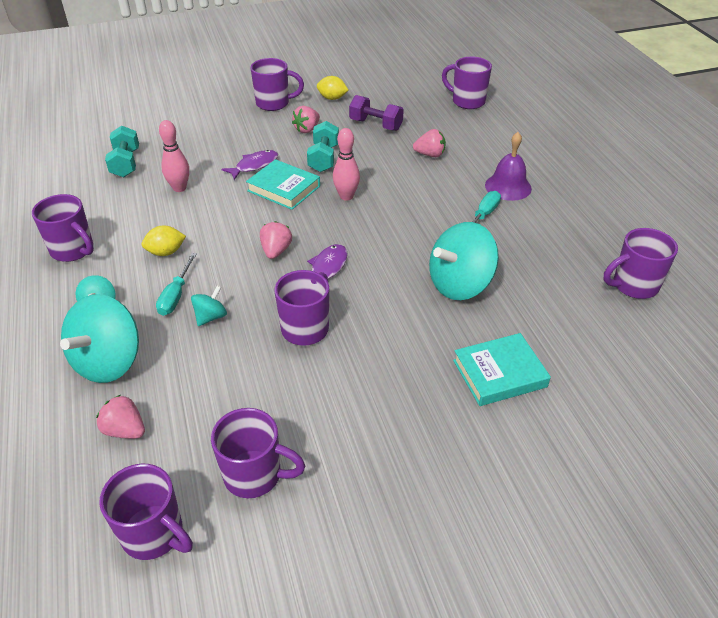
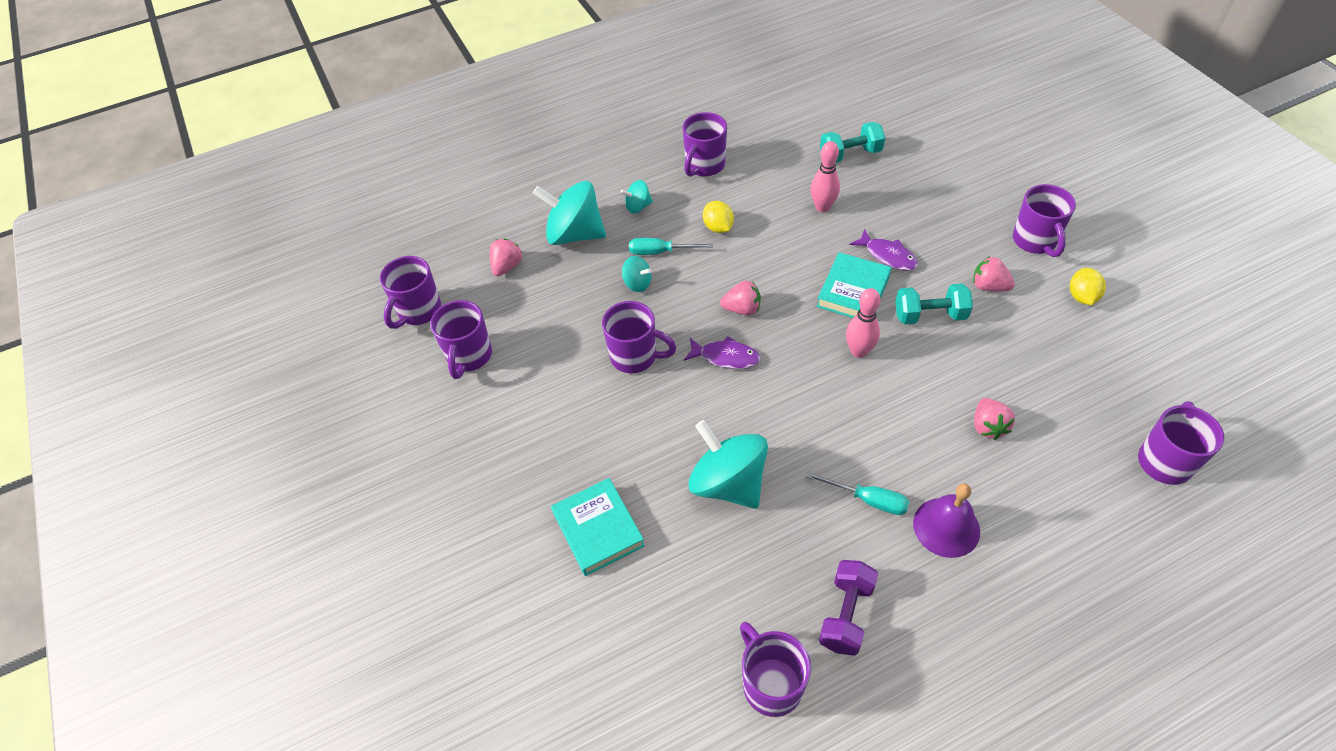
camera: 85 degrees right, 10 degrees up
(375, 125) = (1035, 355): purple dumbbell -> purple dumbbell (845, 614)

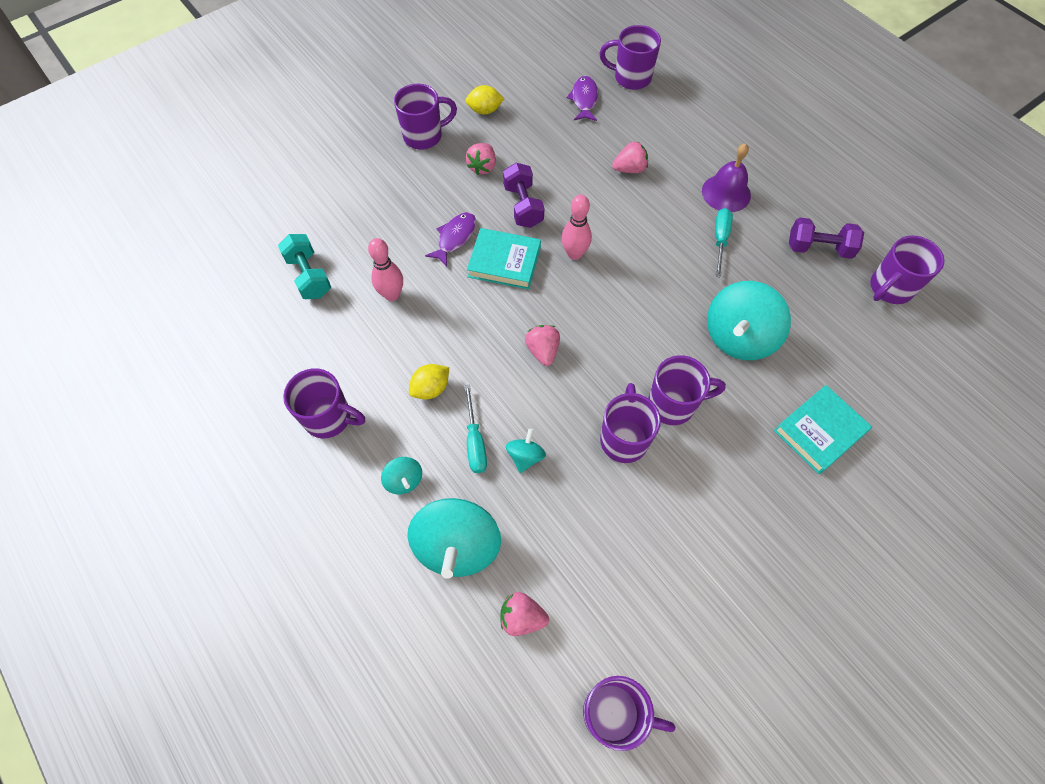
camera: 105 degrees left, 10 degrees up
(469, 356) = (666, 620): purple mug -> purple mug (673, 404)
(726, 357) = (605, 357): purple fish -> purple fish (584, 99)
(930, 315) = (523, 206): turquoise dumbbell -> purple dumbbell

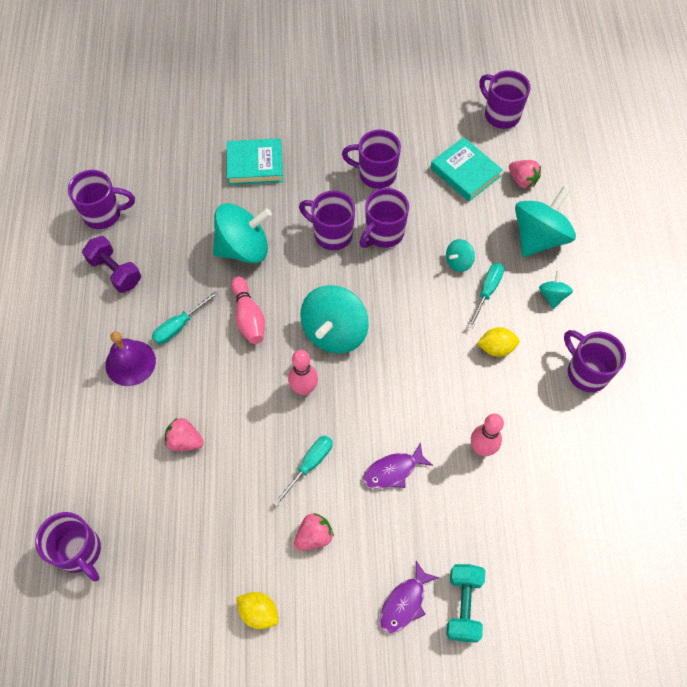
camera: 145 degrees left, 0 degrees up
(309, 276) = (546, 515): turquoise dumbbell -> turquoise dumbbell (463, 605)
(424, 136) = (344, 619): purple mug -> purple mug (376, 174)
(504, 262) = (367, 419): turquoise book -> turquoise book (465, 172)
(523, 206) = (309, 465): purple dumbbell -> turquoise screwdriver
(543, 351) = (392, 325): pink strawberry -> none
(584, 99) = (150, 555): purple fish -> purple fish (404, 603)
(589, 313) = (334, 332): none -> turquoise spinning top
(672, 280) = (248, 317): none -> pink bowling pin

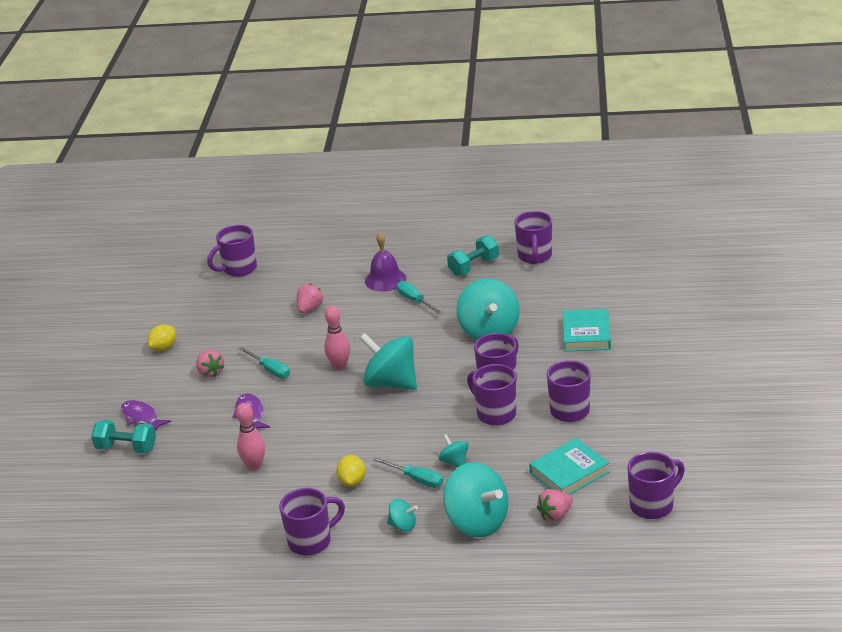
camera: 100 degrees right, 30 degrees down
(115, 272) = (474, 266): purple dumbbell -> turquoise dumbbell
(248, 317) = (416, 336): pink bowling pin -> none

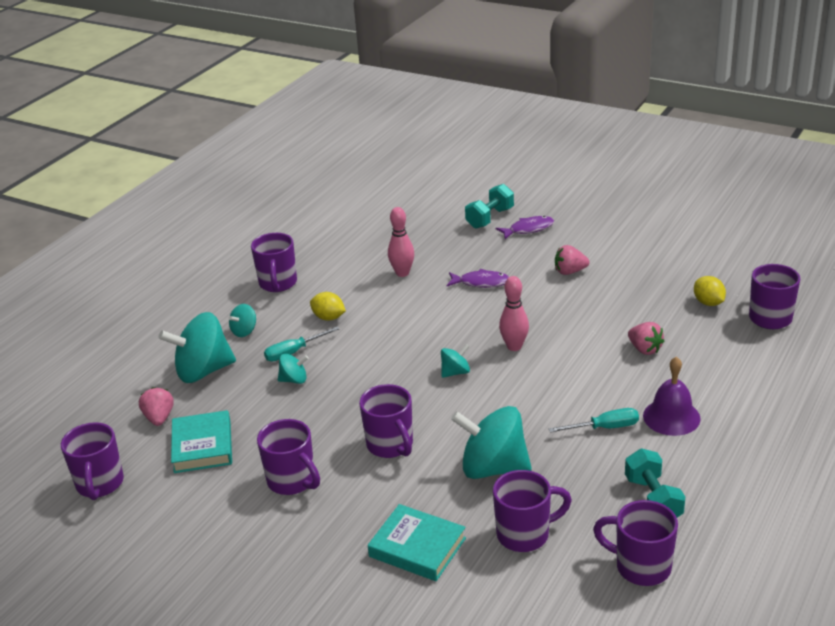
camera: 115 degrees right, 0 degrees up
(164, 347) = (636, 252): yellow lemon -> yellow lemon (708, 303)
(270, 370) = (545, 304): turquoise screwdriver -> none
(391, 383) = (455, 372): turquoise spinning top -> turquoise spinning top, size x0.48
(495, 413) = (339, 426): purple mug -> purple mug (525, 534)

